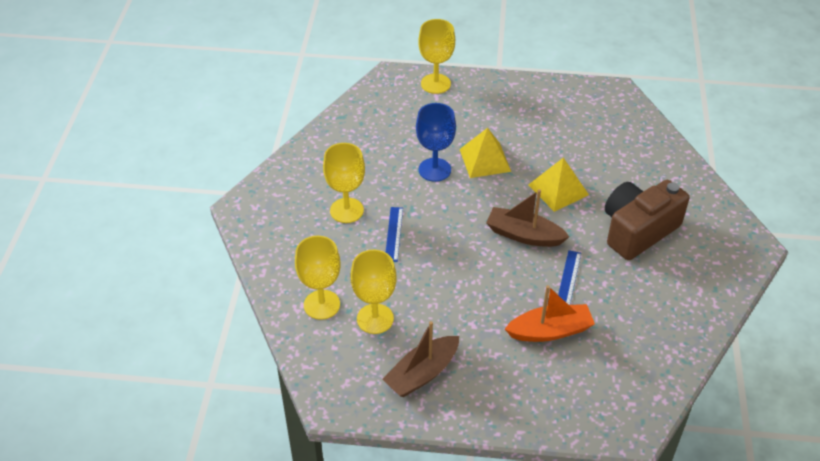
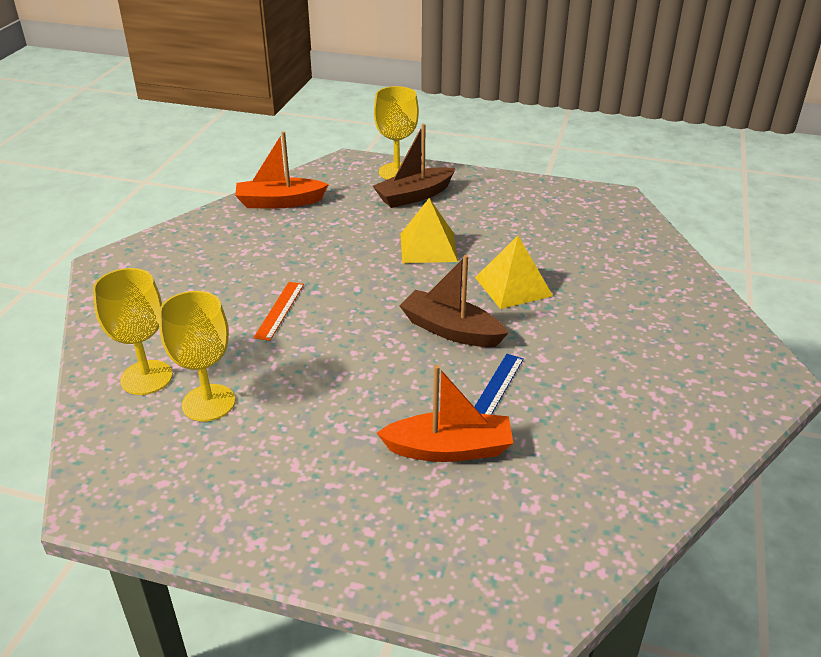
camera: 10 degrees right, 10 degrees down
(346, 210) = (232, 280): yellow goblet -> none
(352, 128) = (279, 202): none -> orange boat
(394, 234) = (279, 310): blue ruler -> orange ruler
(422, 373) = (241, 480): brown boat -> brown boat (414, 196)
(434, 170) = (361, 250): blue goblet -> none
(638, 230) = (611, 342): brown camera -> none

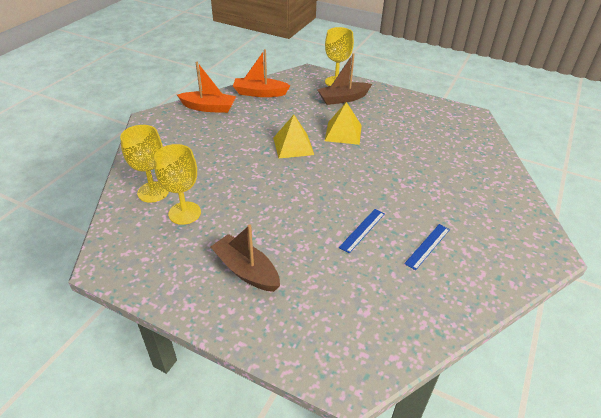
camera: 10 degrees right, 5 degrees up
(279, 310) = (242, 161): orange ruler -> none
(449, 449) = (322, 265): orange boat -> orange boat (209, 108)
(451, 330) = (343, 188): brown boat -> brown boat (246, 270)
(513, 286) = (390, 165): yellow pyramid -> yellow pyramid (293, 146)
(599, 397) = (427, 246): none -> blue ruler

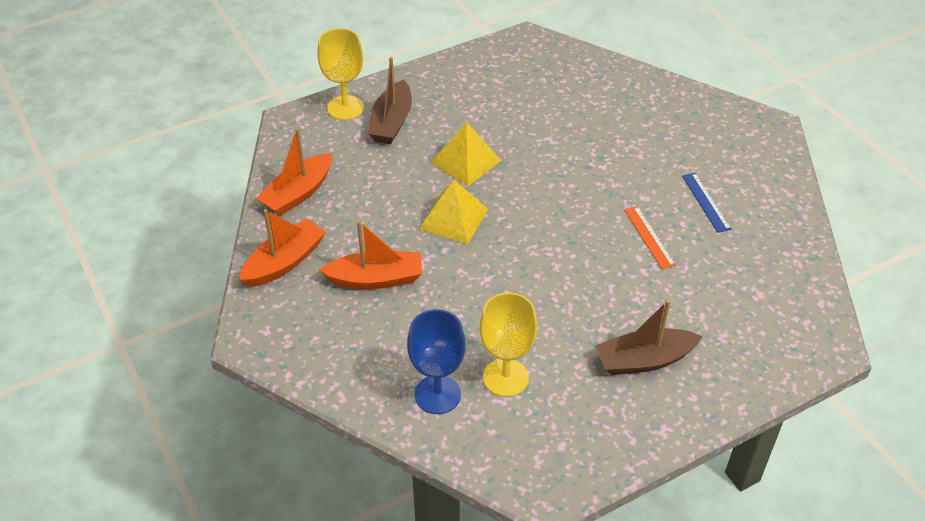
camera: 55 degrees left, 5 degrees up
(153, 192) = (437, 394): yellow goblet -> blue goblet
(222, 138) = (376, 279): none -> orange boat
(362, 230) = (649, 237): blue ruler -> orange ruler

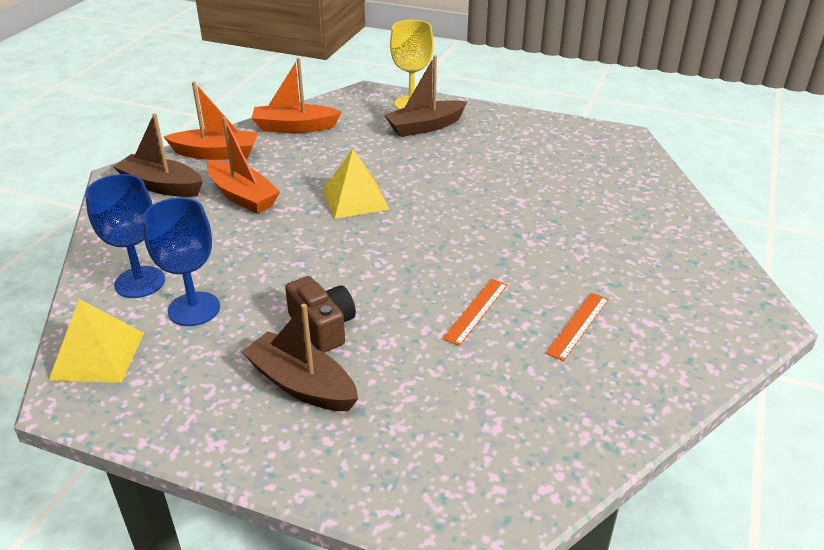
camera: 50 degrees right, 10 degrees down
(300, 321) = (161, 186): none -> brown boat
(466, 161) = (431, 175): yellow pyramid -> yellow pyramid (98, 355)
(505, 377) = (194, 309): yellow goblet -> blue goblet
(594, 319) = (323, 327): none -> brown camera
(706, 202) = (578, 325): blue ruler -> orange ruler

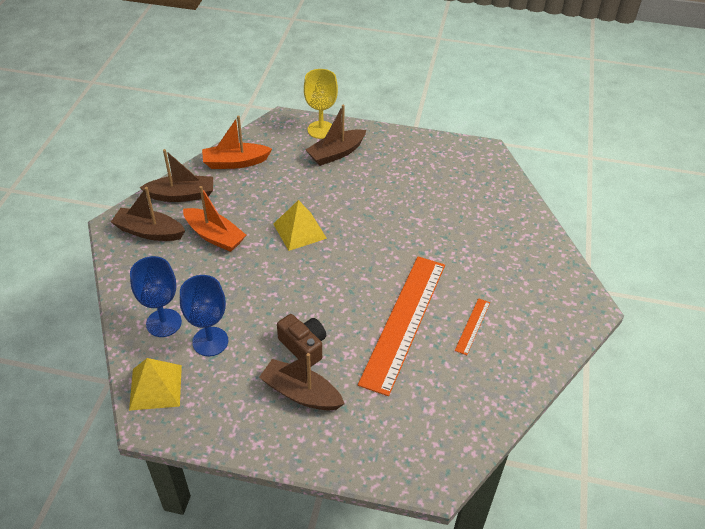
camera: 10 degrees left, 10 degrees up
(216, 153) = (181, 195): orange boat -> brown boat
(476, 311) = (404, 322): orange ruler -> orange ruler, size x2.43

